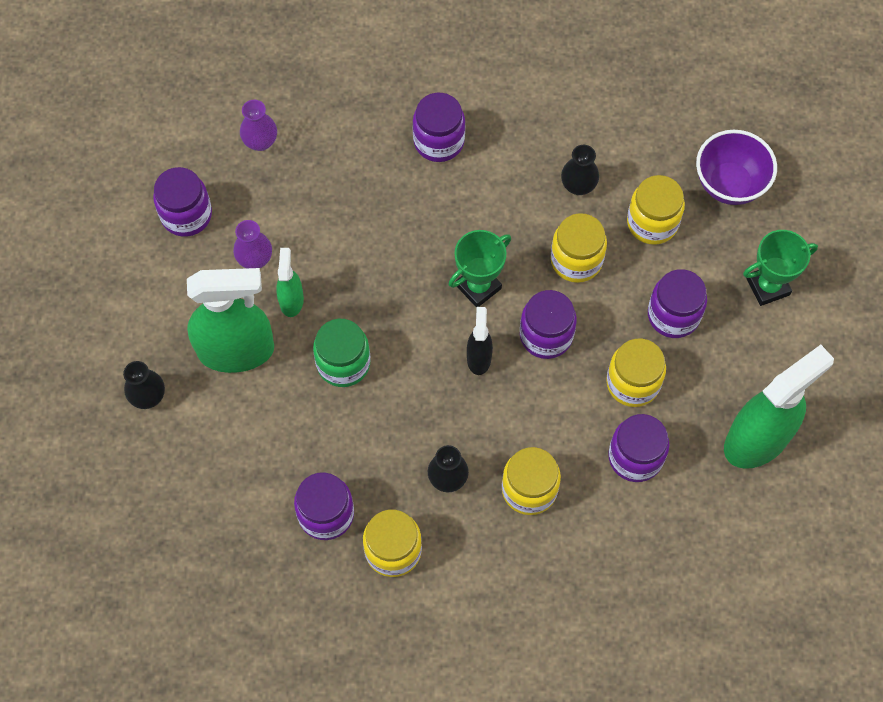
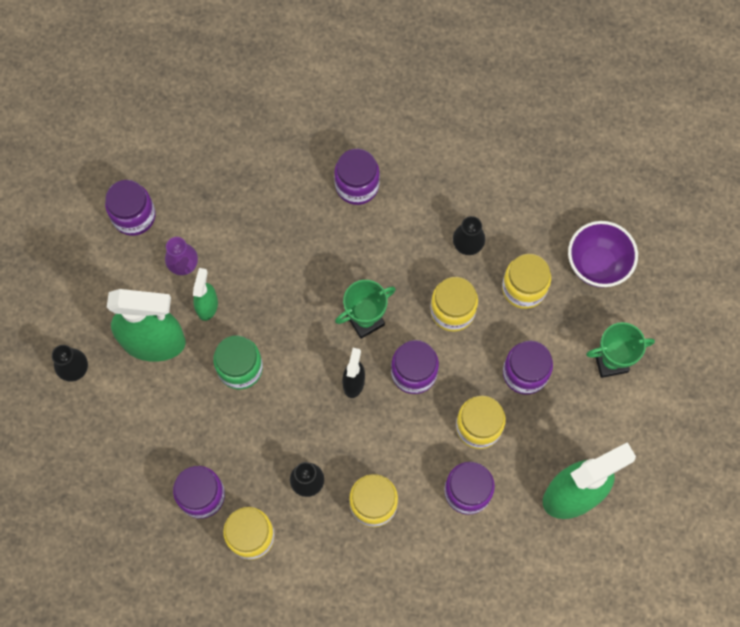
camera: 10 degrees right, 5 degrees up
(260, 142) = (207, 161): purple vase -> none

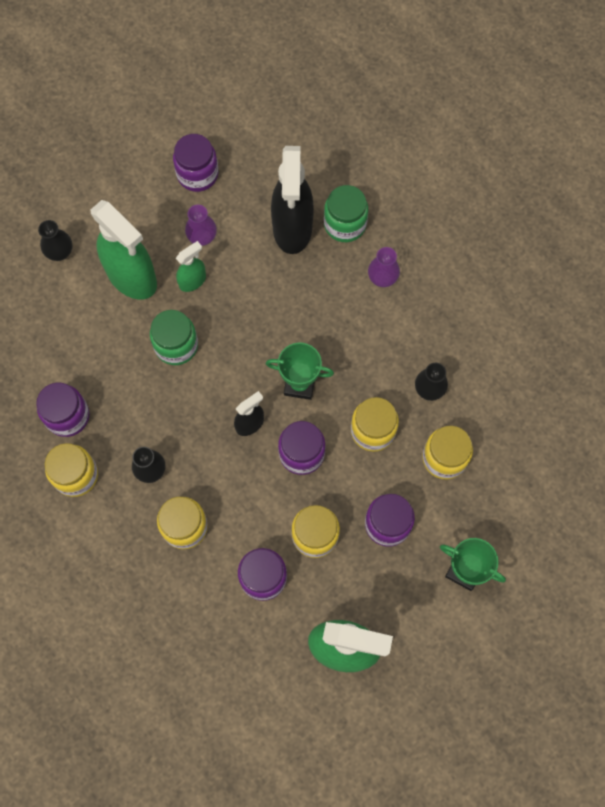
camera: 40 degrees right, 0 degrees up
(251, 200) = (292, 228): none -> black spray bottle
(290, 165) = (345, 224): none -> green jar
(357, 186) = (382, 278): purple jar -> purple vase
(597, 265) = (520, 487): purple bowl -> none

